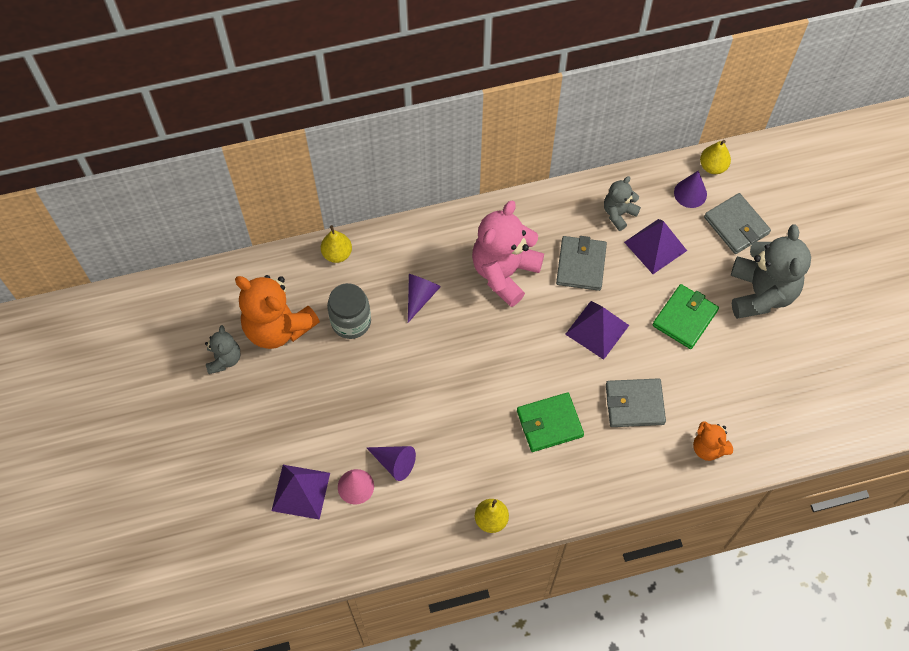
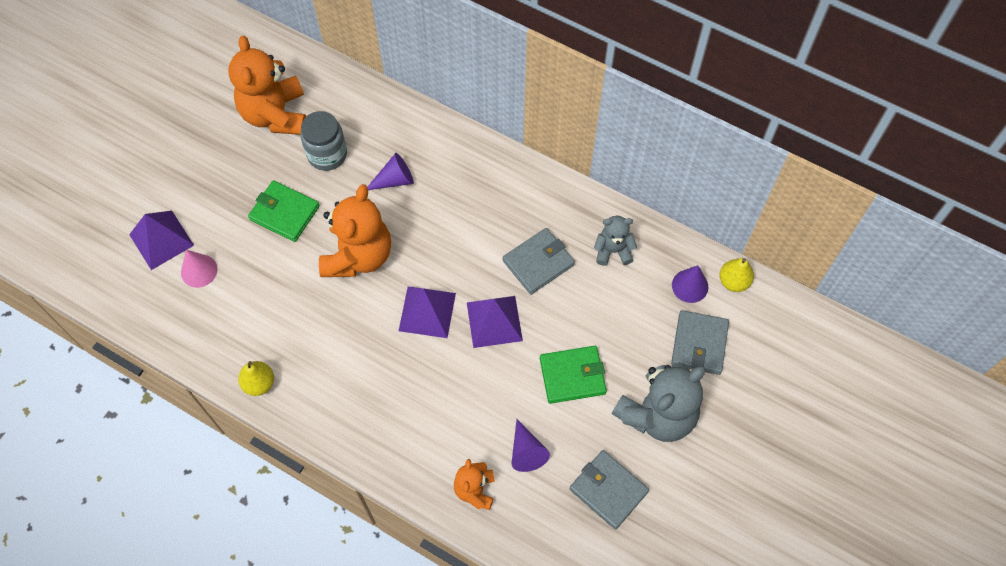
camera: 45 degrees right, 0 degrees up
(224, 359) = (217, 105): grey teddy bear -> none
(337, 254) = (372, 99): yellow pear -> none
(394, 463) = (242, 279): purple cone -> purple cone (526, 451)
(456, 371) = (358, 255): none -> orange teddy bear
(504, 272) = (474, 217): pink teddy bear -> none
(549, 423) = (379, 356): green wallet -> green wallet (284, 213)
(634, 404) = (457, 402): grey wallet -> grey wallet (608, 490)
(655, 246) = (613, 301): purple pyramid -> purple pyramid (427, 312)

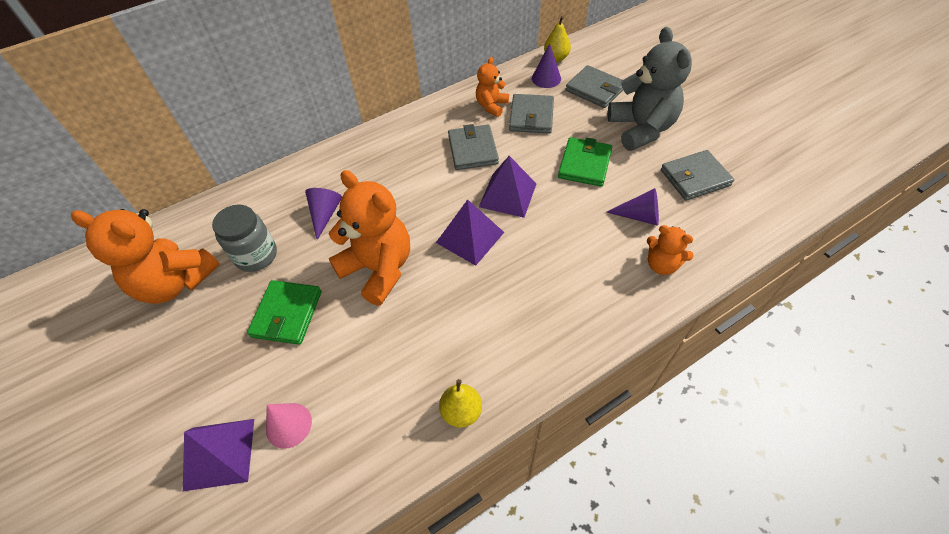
camera: 60 degrees left, 10 degrees down
(284, 213) = (287, 314): green wallet -> green wallet turned 45 degrees counterclockwise
(613, 250) = (491, 106): grey teddy bear -> orange teddy bear
(617, 296) = (531, 116): none -> grey wallet

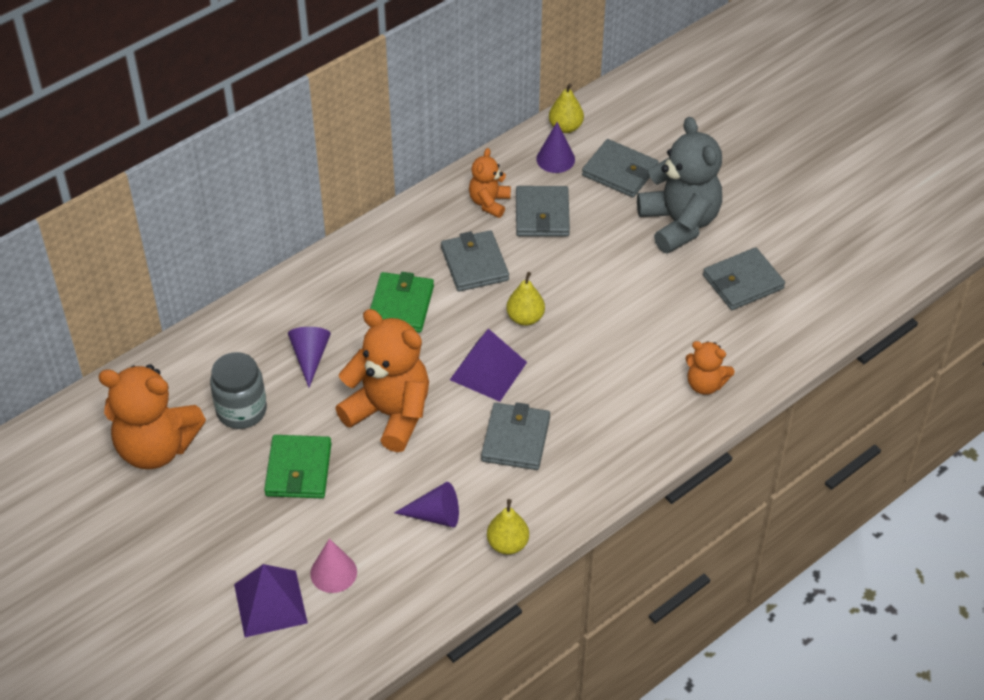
camera: 10 degrees left, 5 degrees down
(484, 302) = (516, 439): none -> grey wallet
(507, 195) = (525, 318): purple pyramid -> yellow pear
(584, 164) = (613, 274): green wallet -> green wallet (401, 305)
(639, 216) = (680, 332): purple cone -> purple cone (435, 515)

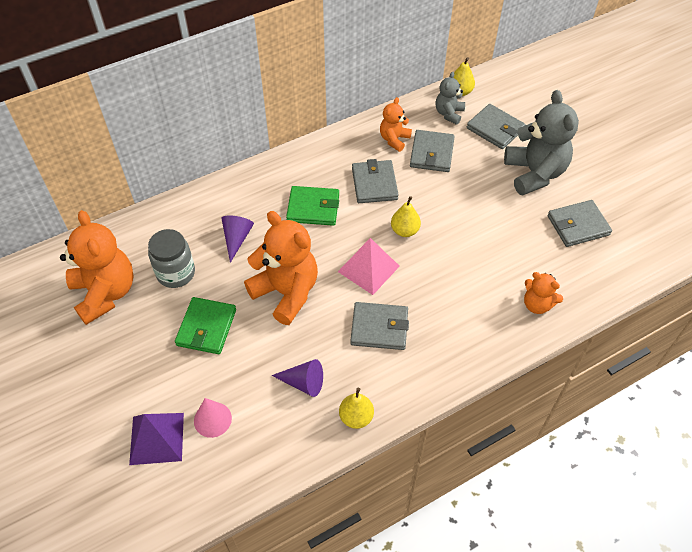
camera: 10 degrees right, 5 degrees up
(156, 447) = (105, 293): orange teddy bear -> orange teddy bear turned 135 degrees counterclockwise
(401, 305) = (313, 208): green wallet -> green wallet turned 75 degrees clockwise
(488, 371) = (368, 269): purple pyramid -> pink pyramid
(516, 439) = (379, 328): grey wallet -> grey wallet turned 75 degrees clockwise
(555, 159) = (449, 113): purple cone -> grey teddy bear

